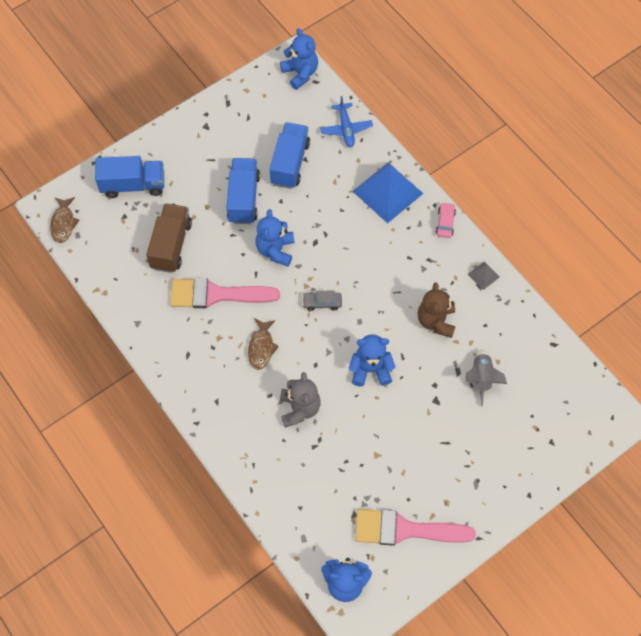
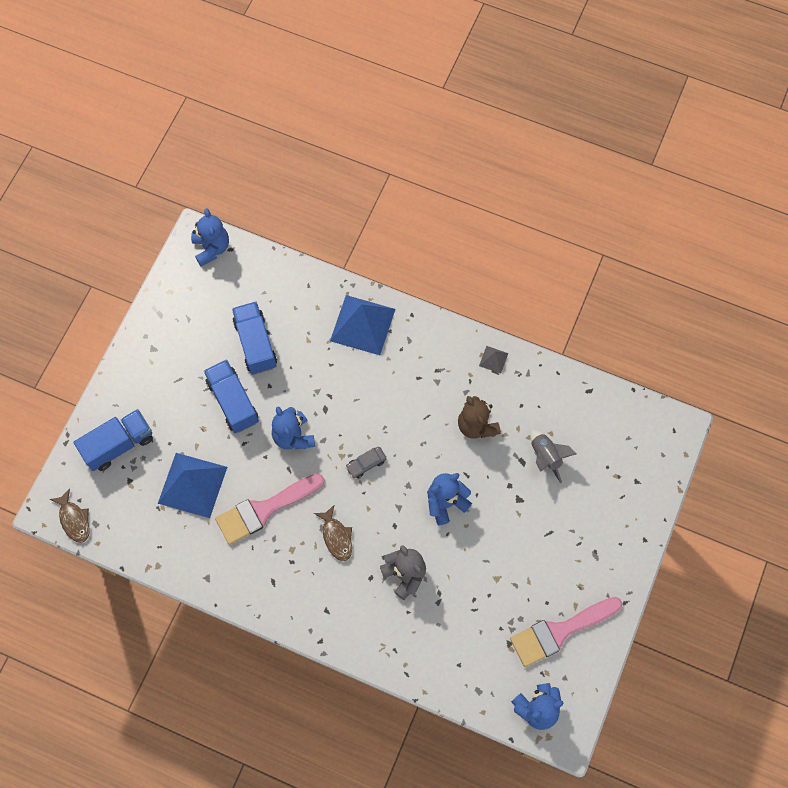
camera: 30 degrees left, 5 degrees up
(171, 245) = (192, 485): brown truck -> blue pyramid
(300, 73) = (211, 248): blue teddy bear -> blue teddy bear turned 45 degrees clockwise
(346, 129) = (288, 282): blue plane -> none
(445, 223) = (431, 327): pink car -> none

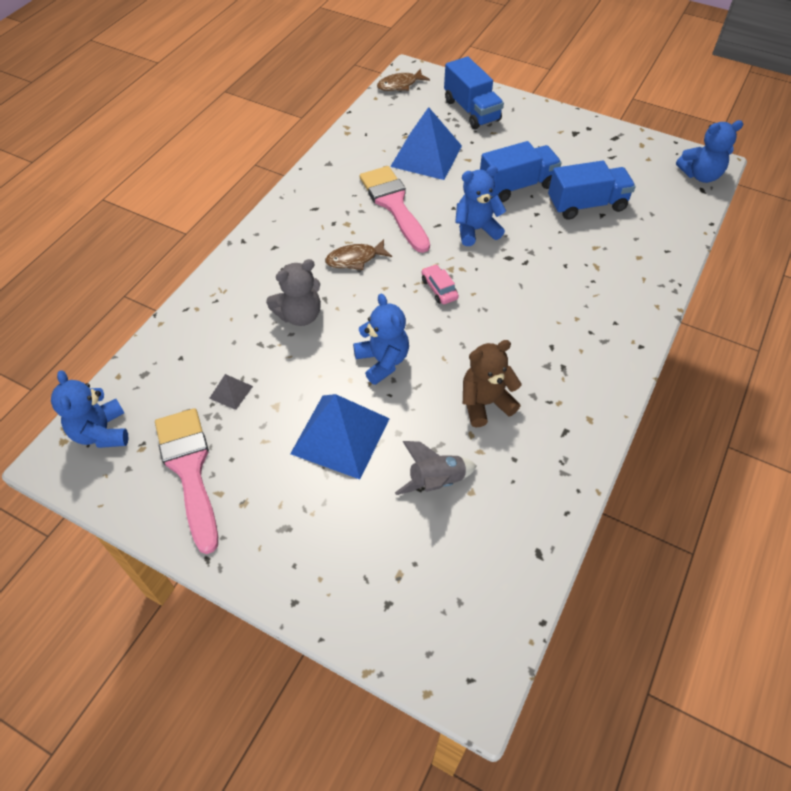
camera: 95 degrees right, 15 degrees down
(362, 325) = (620, 297): blue pyramid -> blue pyramid (340, 436)
(366, 464) = (439, 289): grey car -> pink car
(493, 359) = (583, 432): grey pyramid -> grey pyramid (231, 392)

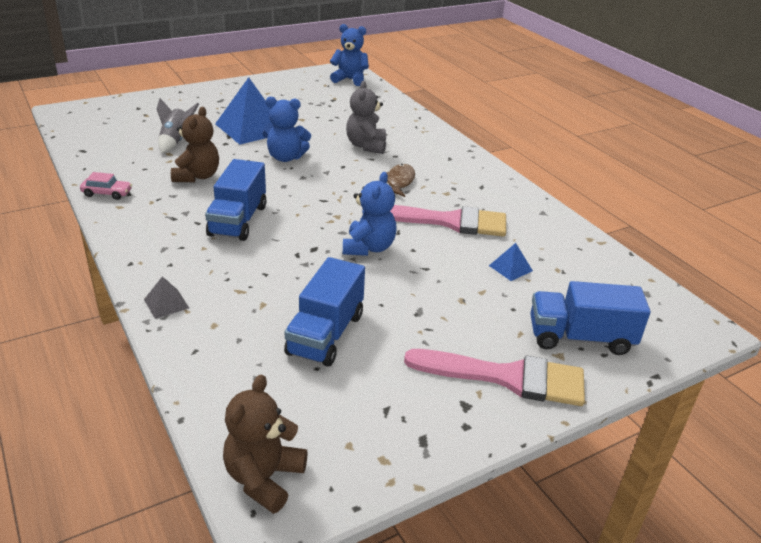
camera: 120 degrees right, 20 degrees down
(189, 470) = (293, 90): pink brush -> pink brush (507, 377)
(231, 392) = (330, 111): grey pyramid -> grey pyramid (166, 303)
(400, 85) = (673, 307): brown fish -> none
(426, 156) = (510, 268): blue pyramid -> blue pyramid, size x0.44
(439, 289) = (321, 202): pink car -> pink car (107, 193)
(517, 186) = (406, 302): blue truck -> blue truck (238, 220)
(700, 175) = (264, 478): blue teddy bear -> brown teddy bear

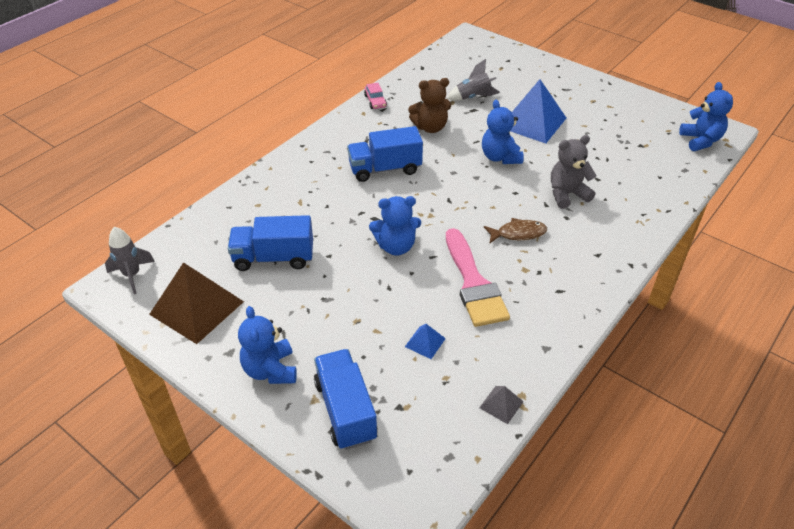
camera: 70 degrees right, 10 degrees up
(166, 303) = (268, 177): grey pyramid -> grey pyramid (501, 404)
(264, 478) = (132, 275): brown teddy bear -> grey rocket
(373, 420) = (196, 307): none -> brown pyramid
(507, 377) = (270, 370): pink brush -> blue teddy bear

